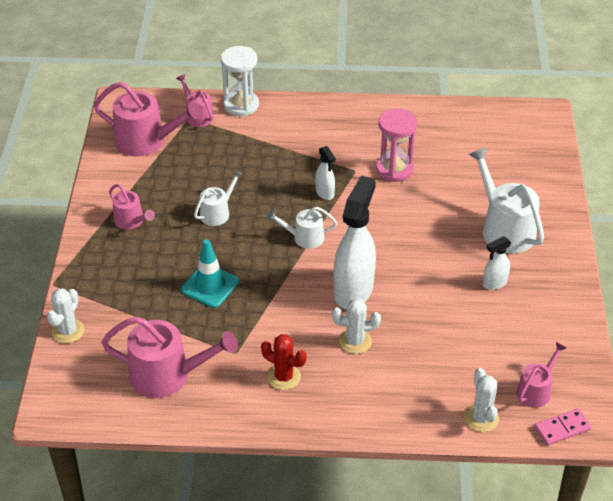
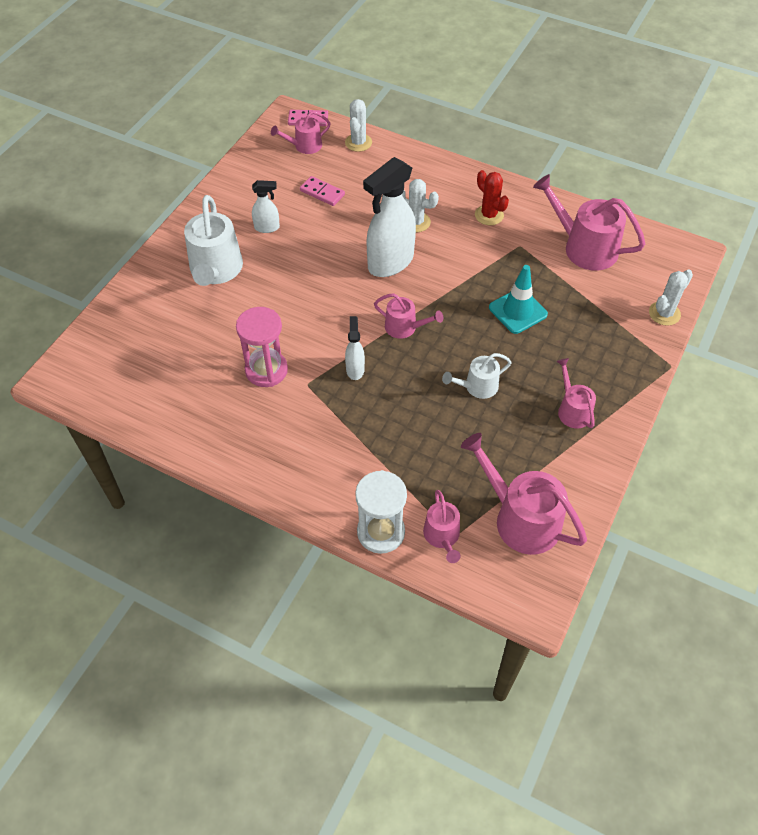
camera: 155 degrees left, 10 degrees up
(304, 237) = (404, 327): white watering can -> pink watering can
(472, 339) = (322, 193): none -> pink domino

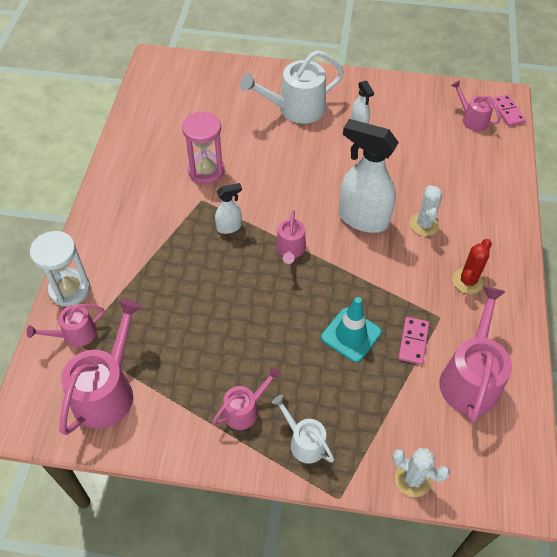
camera: 70 degrees right, 0 degrees up
(322, 193) = (421, 148): pink domino -> pink domino (413, 341)
(358, 142) = (502, 154): white cactus -> none
(477, 386) = (244, 322): white watering can -> white watering can (304, 442)

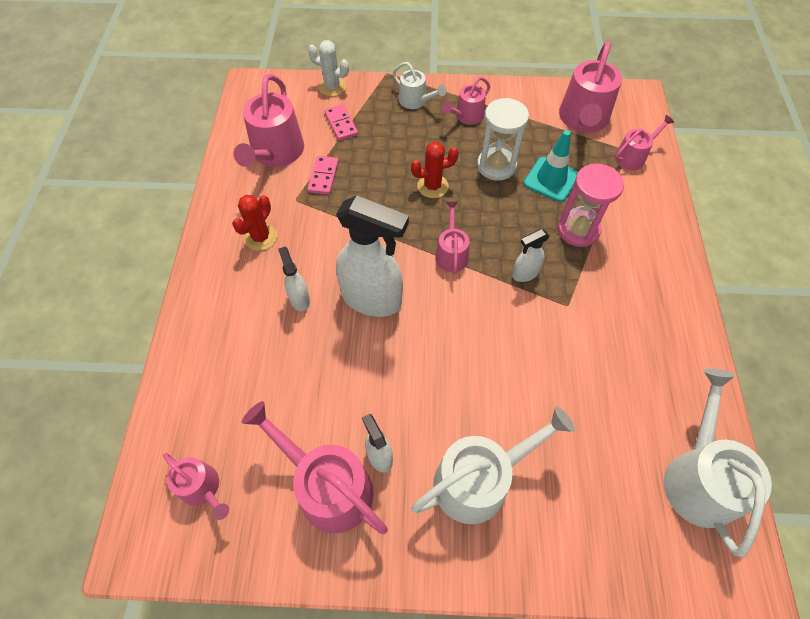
camera: 175 degrees right, 5 degrees up
(70, 289) = (661, 193): white hourglass -> white hourglass (496, 166)
(157, 98) = (698, 478): none -> white watering can
(206, 170) = (577, 349): pink hourglass -> pink hourglass (578, 230)
(298, 319) = (432, 186): none -> red cactus
(351, 335) = (382, 177): turquoise traffic cone -> turquoise traffic cone (551, 179)
(392, 113) = (328, 487): none -> pink watering can
(424, 224) = (299, 299): white cactus -> white spray bottle
(507, 112) = (141, 513): pink domino -> pink domino (341, 124)

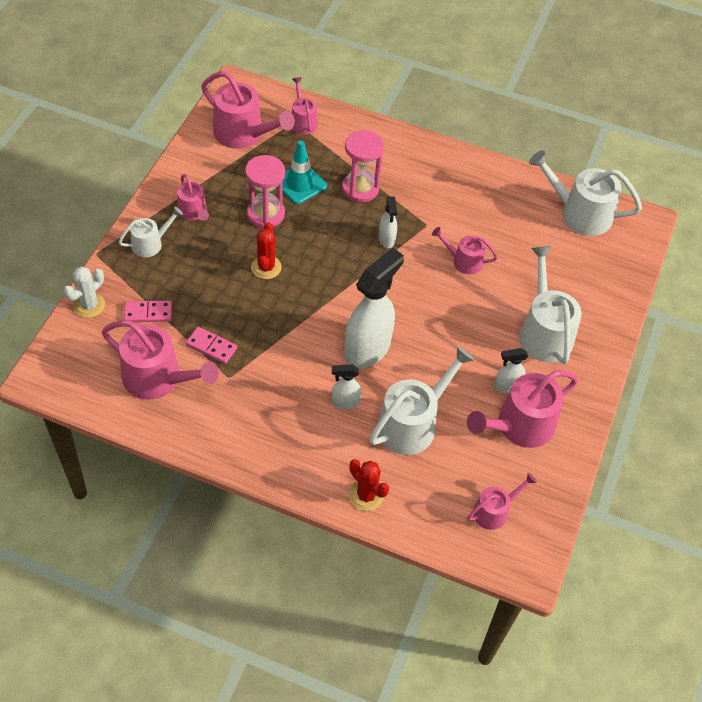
camera: 75 degrees left, 5 degrees down
(261, 237) = (262, 416): red cactus -> red cactus (366, 495)
(293, 368) = (412, 424): none -> white watering can
(451, 254) = (346, 280): pink watering can -> pink watering can (464, 261)
(496, 166) = (265, 214): white hourglass -> pink hourglass

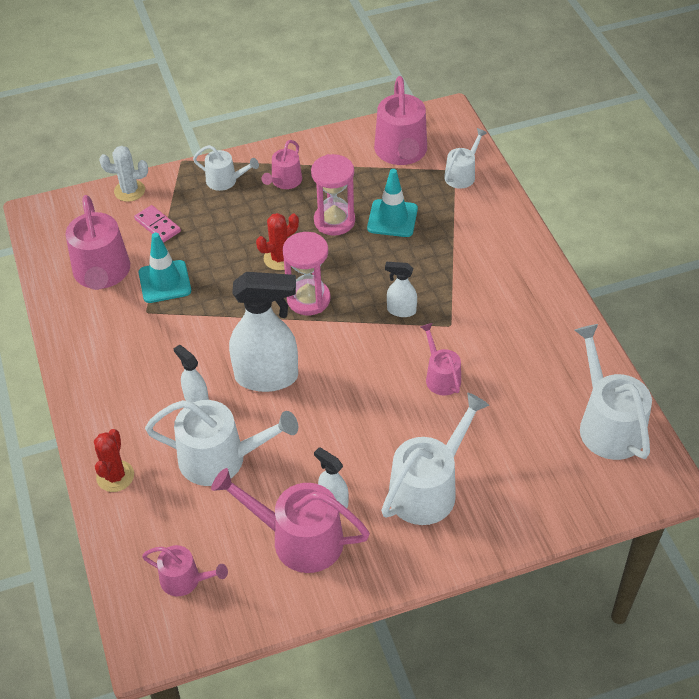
camera: 55 degrees right, 5 degrees down
(211, 346) = (164, 282): pink domino -> turquoise traffic cone
(303, 121) = (462, 175): pink watering can -> white watering can
(360, 189) = (435, 257): pink hourglass -> pink hourglass (308, 299)
(386, 239) = (401, 310): white spray bottle -> white spray bottle turned 60 degrees clockwise

